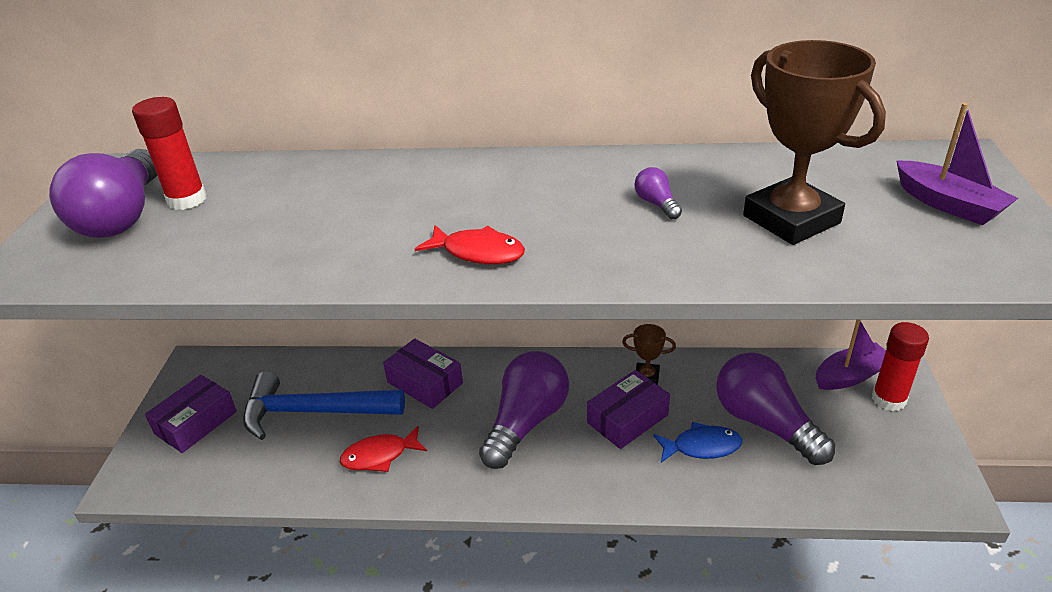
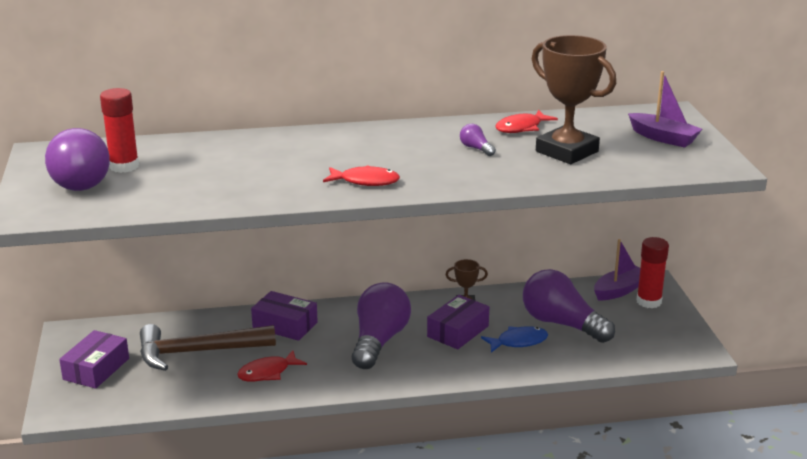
camera: 15 degrees left, 10 degrees down
(313, 412) = (197, 352): blue hammer -> brown hammer
(732, 171) = (521, 128): none -> red fish

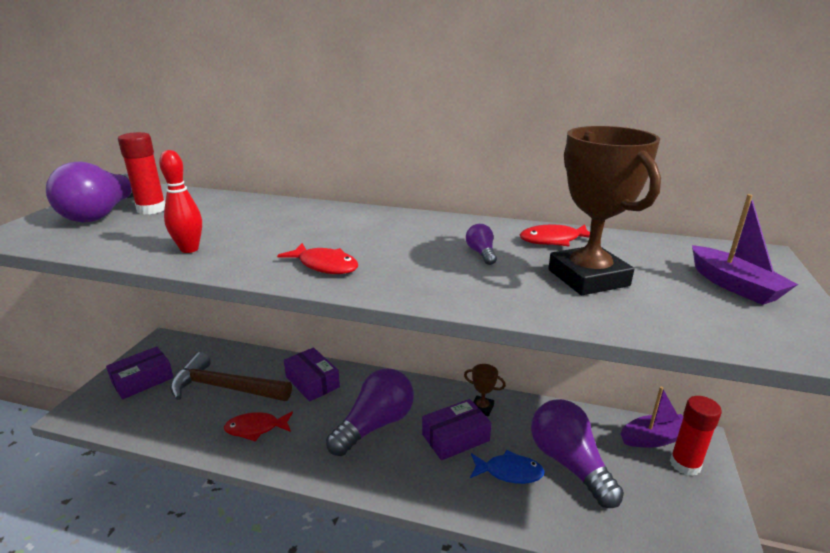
camera: 25 degrees right, 0 degrees up
(230, 192) = (189, 249): none -> red bowling pin

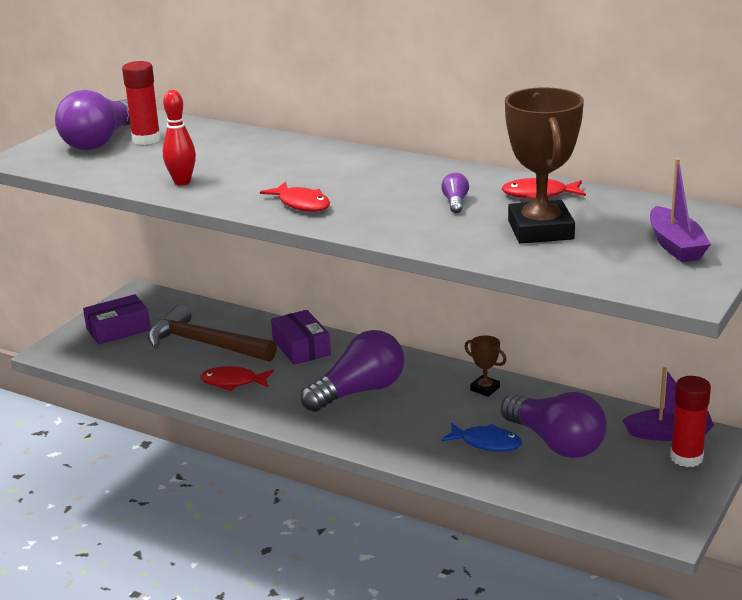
camera: 15 degrees right, 0 degrees up
(455, 437) = (442, 410): purple box -> none
(569, 463) = (556, 443): purple light bulb -> purple light bulb turned 150 degrees clockwise

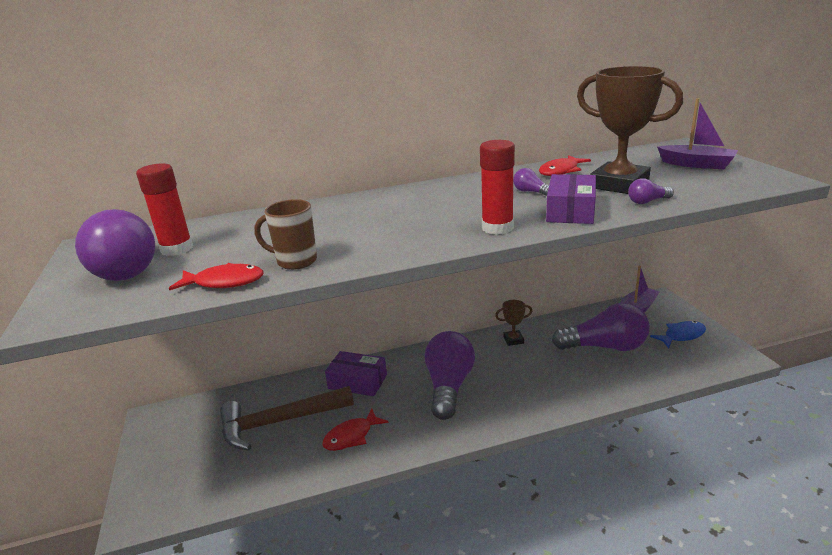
camera: 45 degrees left, 0 degrees up
(118, 329) = (178, 456): purple box -> purple box (570, 211)
(182, 182) = (295, 261): red bowling pin -> brown mug
(301, 204) = (438, 233): red fish -> red fish (224, 282)
(486, 443) = (576, 370): blue fish -> blue fish (681, 336)
(510, 254) = (647, 201): none -> purple light bulb
(686, 458) = (667, 316): red glue stick -> red glue stick (497, 228)

